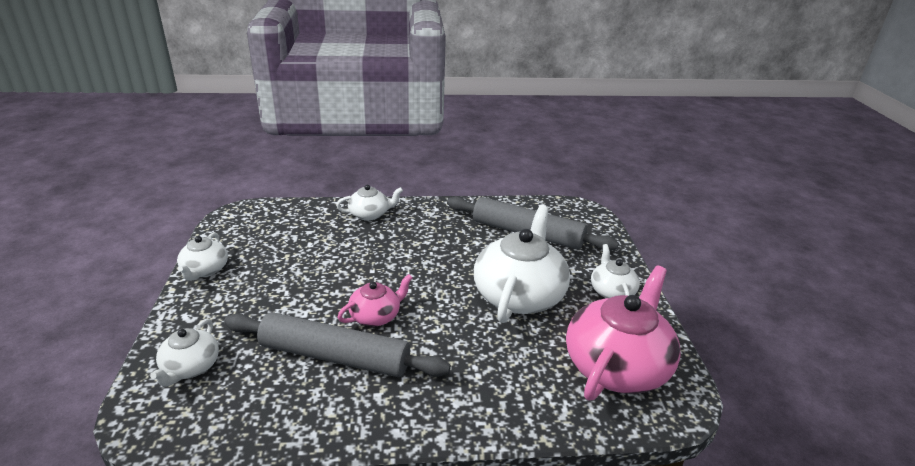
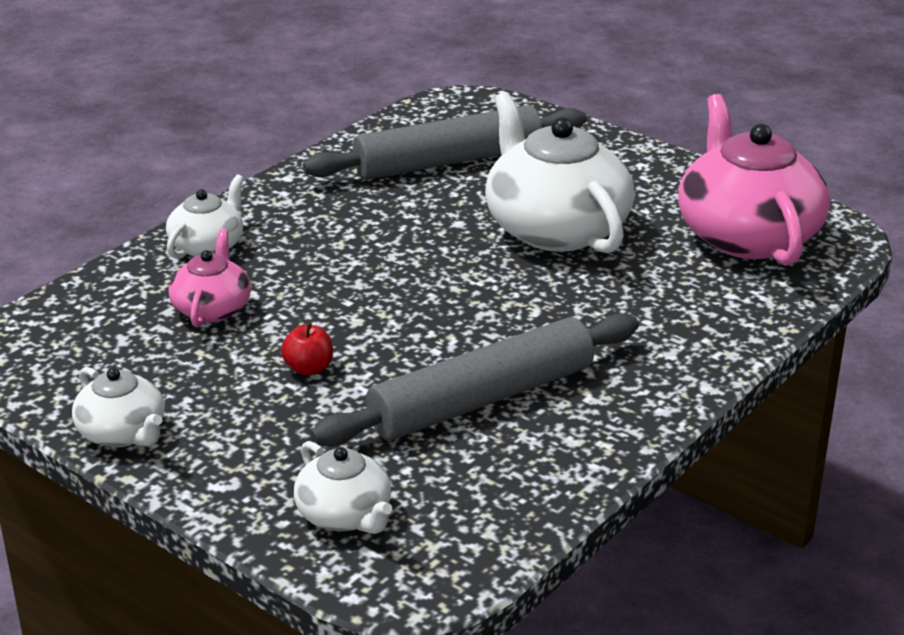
camera: 45 degrees left, 0 degrees up
(305, 289) = (308, 368): none -> red apple
(376, 316) = (447, 339): pink teapot -> pink teapot (212, 308)
(611, 291) = (635, 172): white teapot -> none

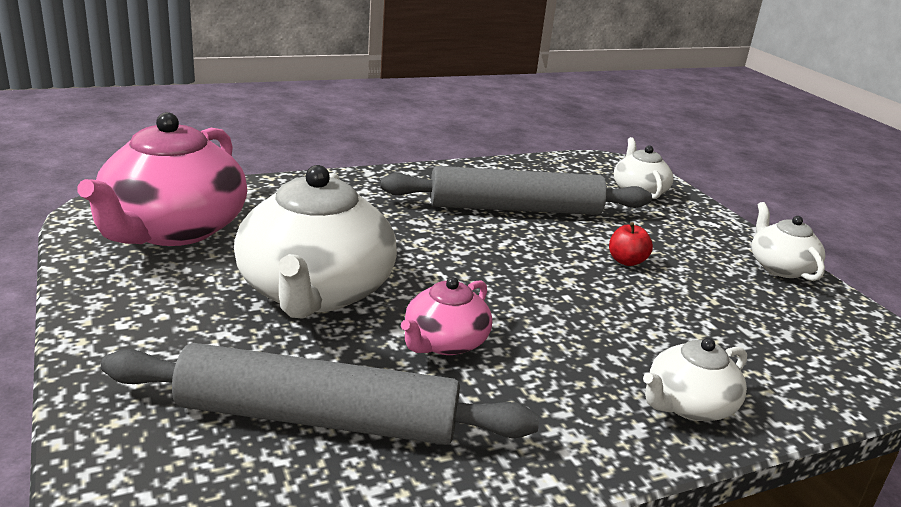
camera: 155 degrees left, 5 degrees down
(212, 308) = (696, 332): pink teapot -> pink teapot (444, 342)

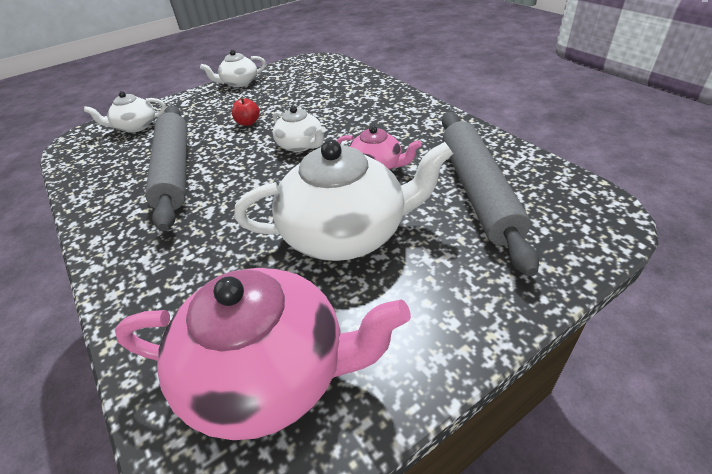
camera: 95 degrees left, 15 degrees up
(688, 405) = (384, 99): white teapot -> white teapot (301, 145)

